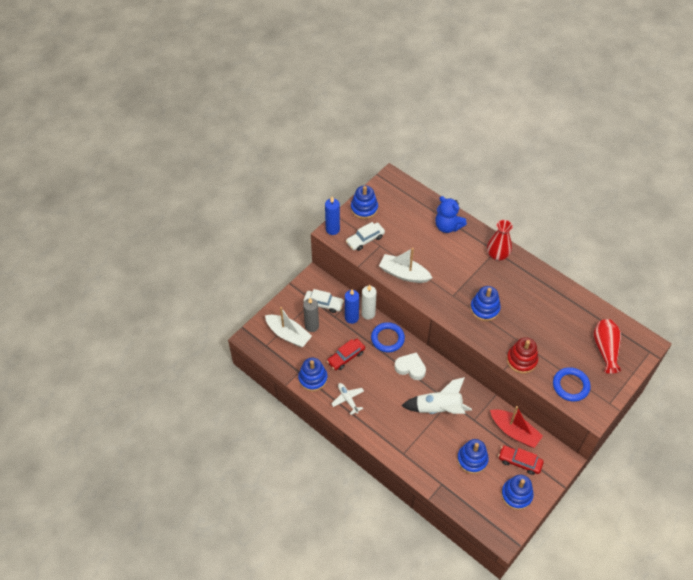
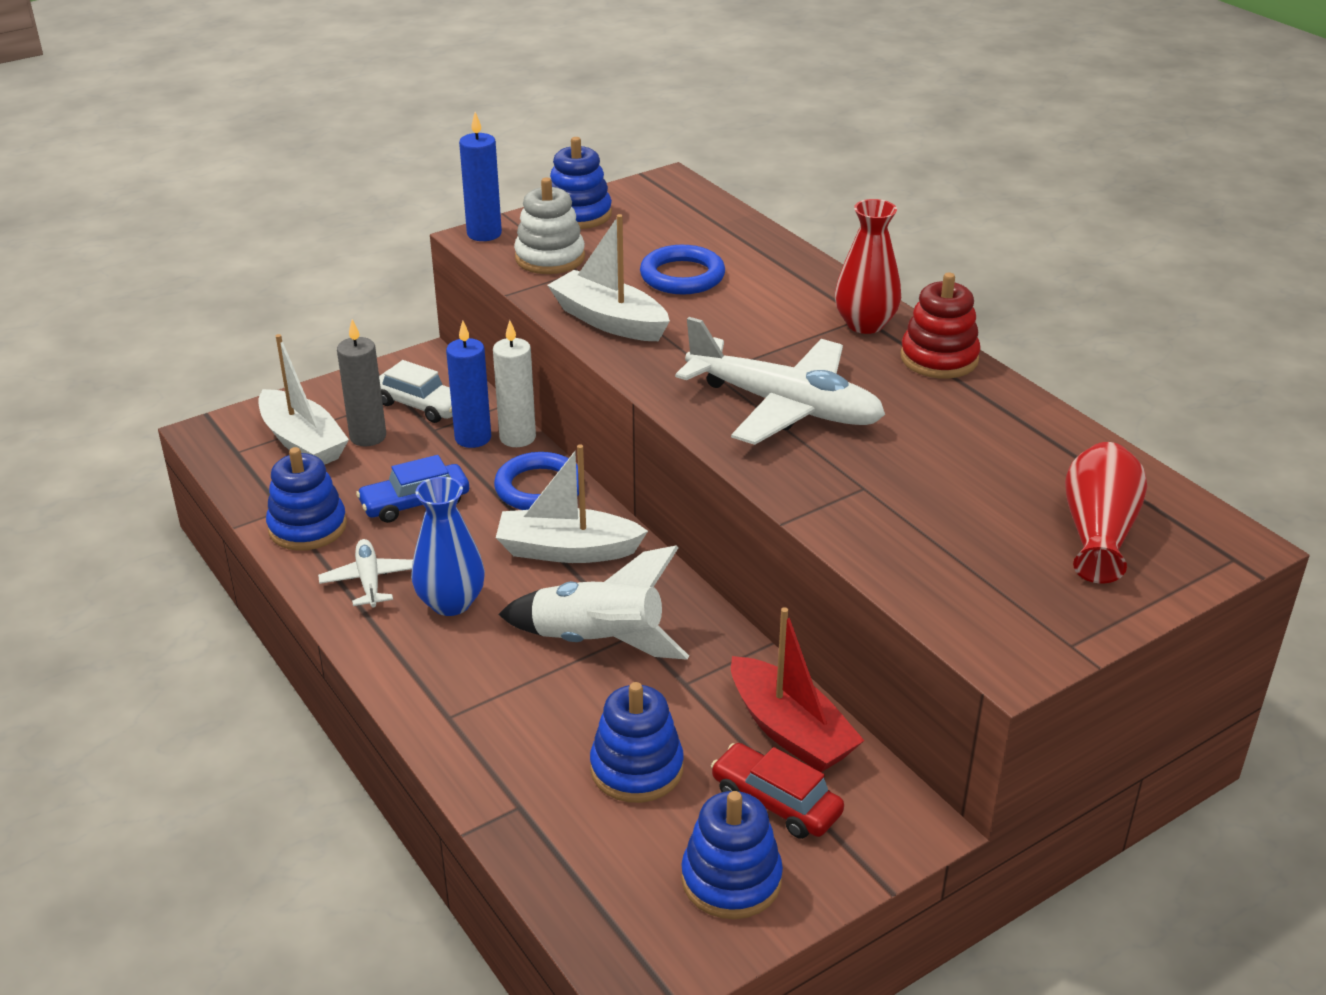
camera: 15 degrees right, 20 degrees down
(346, 357) = (415, 503): red car -> blue car
(365, 239) = (550, 258): white car -> white stacking toy
(381, 403) = (451, 602): none -> blue vase
(410, 368) = (567, 550): white heart -> white boat
(447, 226) = (762, 264): blue teddy bear -> none
(484, 309) = (785, 406): blue stacking toy -> white plane
(521, 360) = (840, 514): red stacking toy -> red stacking toy (939, 358)
(570, 385) = (963, 587): blue ring -> blue ring (682, 276)

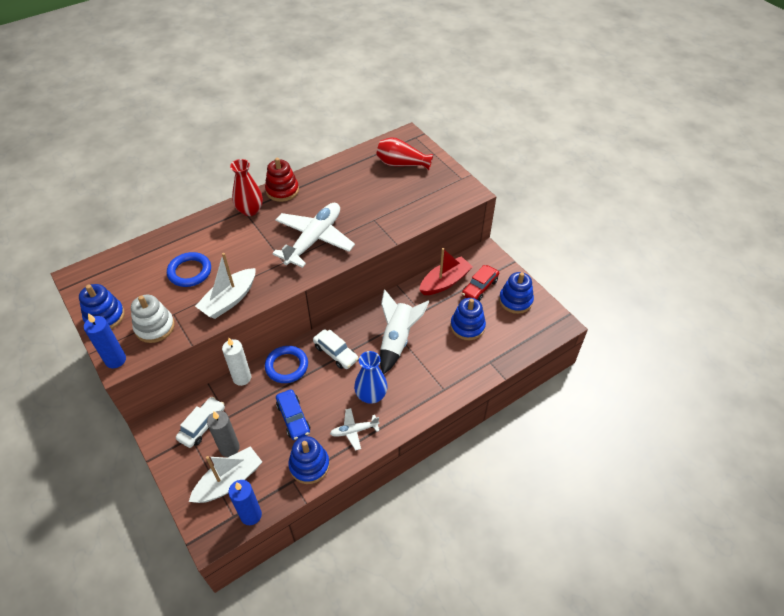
camera: 90 degrees left, 15 degrees up
(473, 438) = (239, 397): blue candle -> blue candle (251, 515)
(567, 550) = (335, 353): white boat -> white car

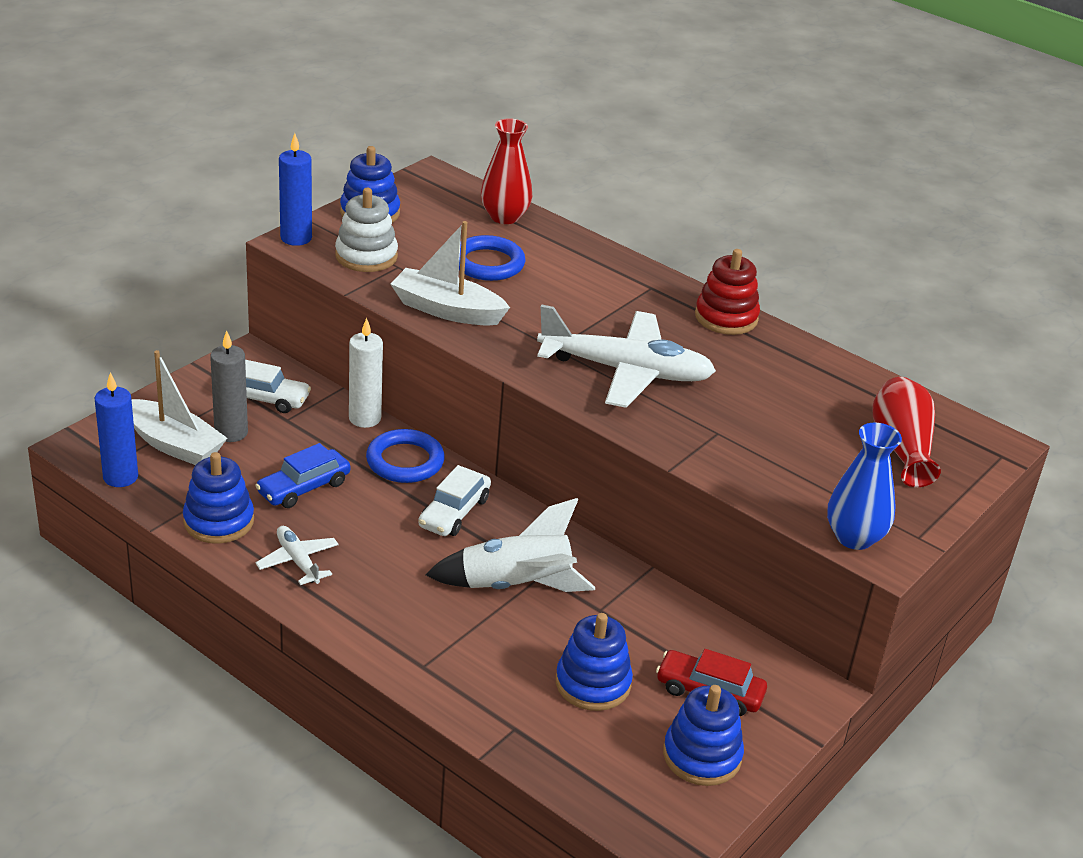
camera: 70 degrees right, 15 degrees down
(250, 210) = (656, 293): red vase -> red vase (504, 217)
(371, 395) = (378, 570): blue vase -> blue vase (854, 537)
(445, 282) = (696, 635): red boat -> none

